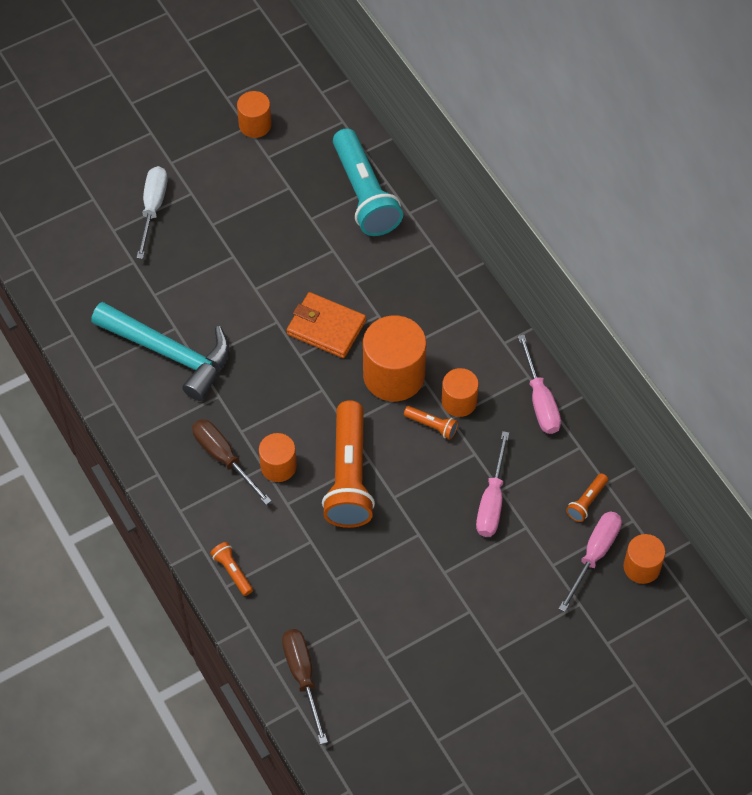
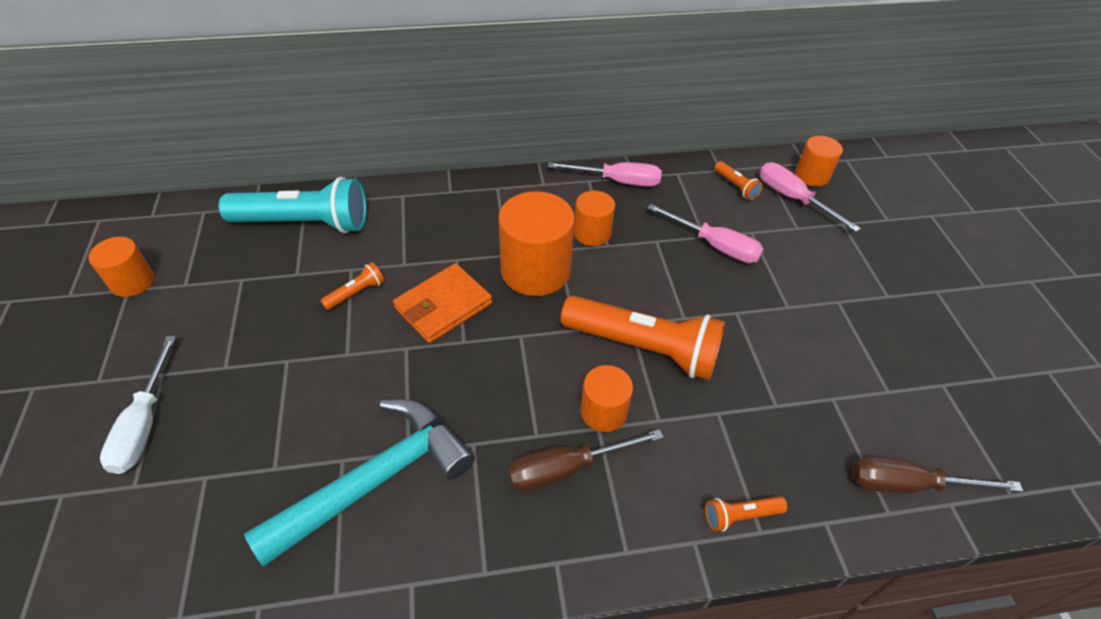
camera: 70 degrees left, 10 degrees down
(153, 208) = (144, 424): white screwdriver -> white screwdriver turned 120 degrees counterclockwise
(432, 425) = (610, 261): orange flashlight -> orange flashlight (356, 293)

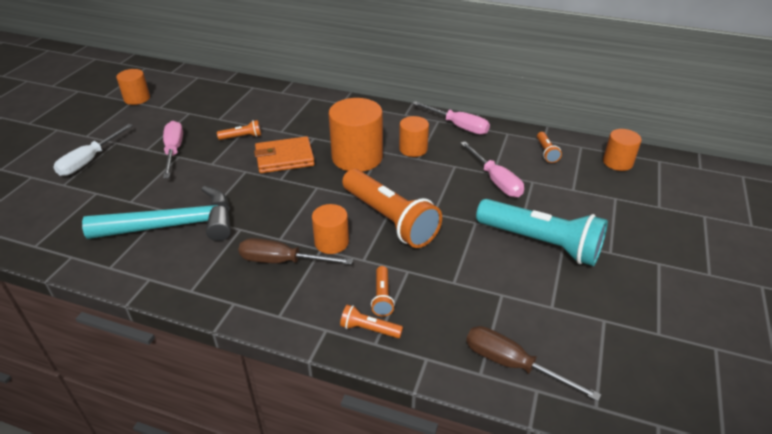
camera: 30 degrees right, 10 degrees down
(304, 223) = (244, 96): turquoise flashlight -> turquoise flashlight (540, 243)
(720, 463) = (382, 297): none -> orange flashlight
(793, 199) = (586, 171): pink screwdriver -> pink screwdriver (174, 151)

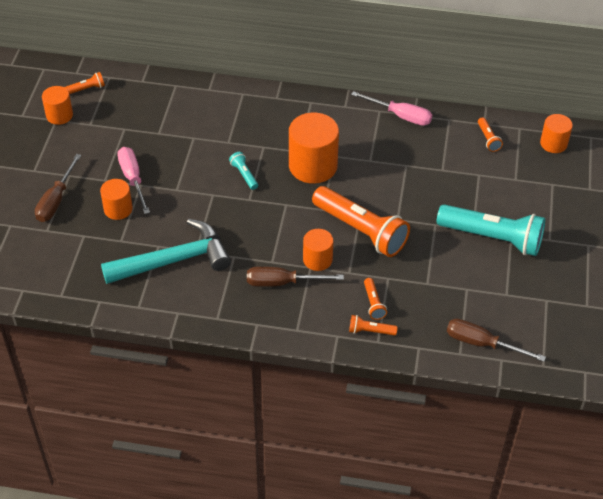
camera: 10 degrees left, 10 degrees up
(89, 161) = (56, 200): white screwdriver -> brown screwdriver
(242, 137) = (192, 154): orange flashlight -> orange flashlight (86, 89)
(284, 158) = (244, 175): orange wallet -> turquoise flashlight
(413, 149) = (363, 149): orange cylinder -> orange cylinder (118, 209)
(495, 181) = (446, 178): pink screwdriver -> none

